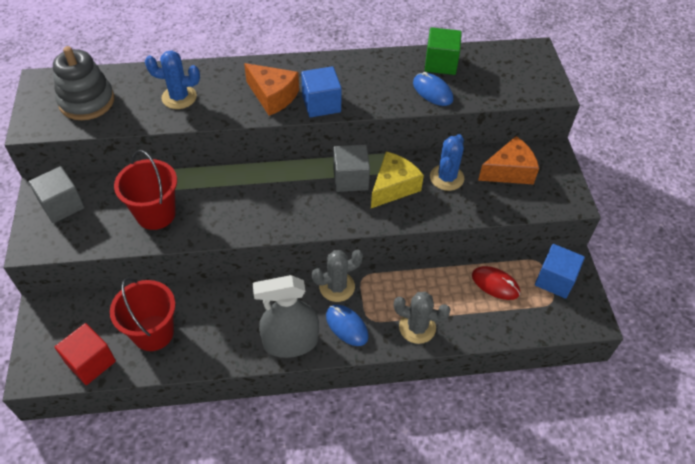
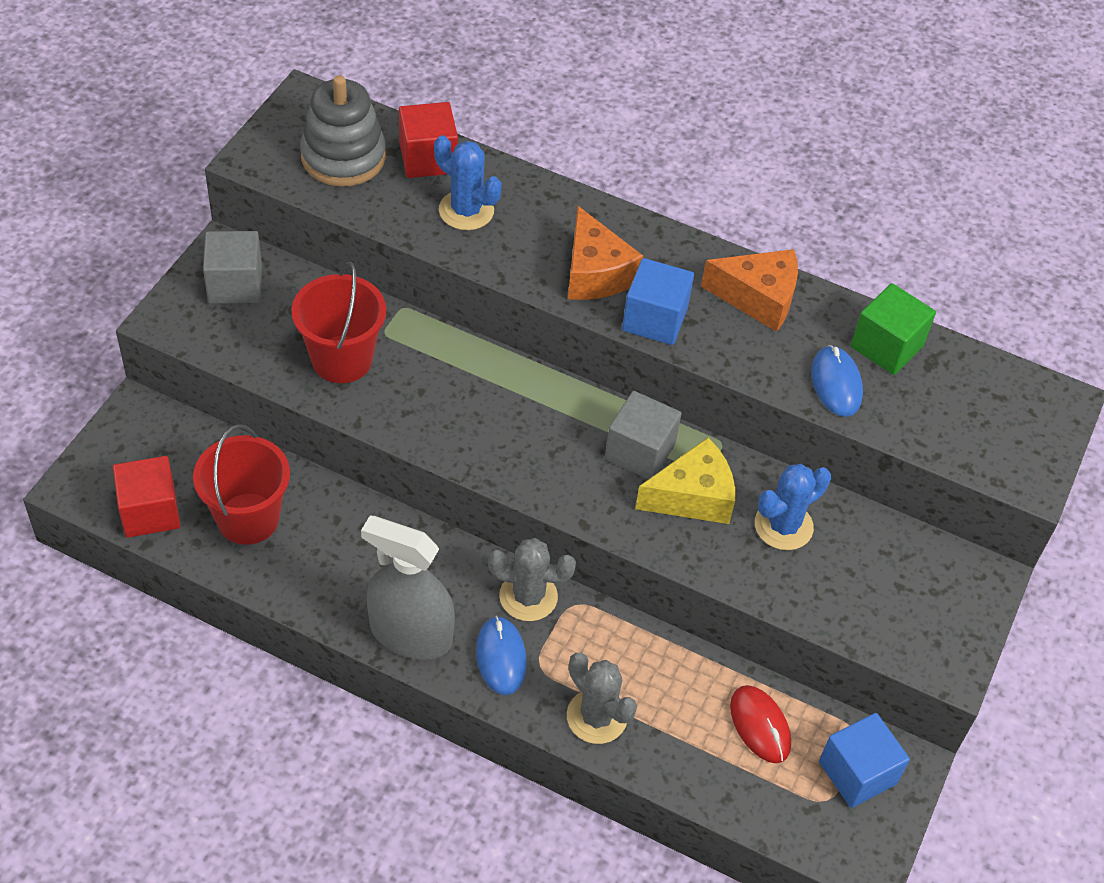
camera: 30 degrees right, 0 degrees up
(137, 81) = (428, 158): none -> red cube
(509, 171) = (889, 569): orange cheese -> orange cheese (758, 298)

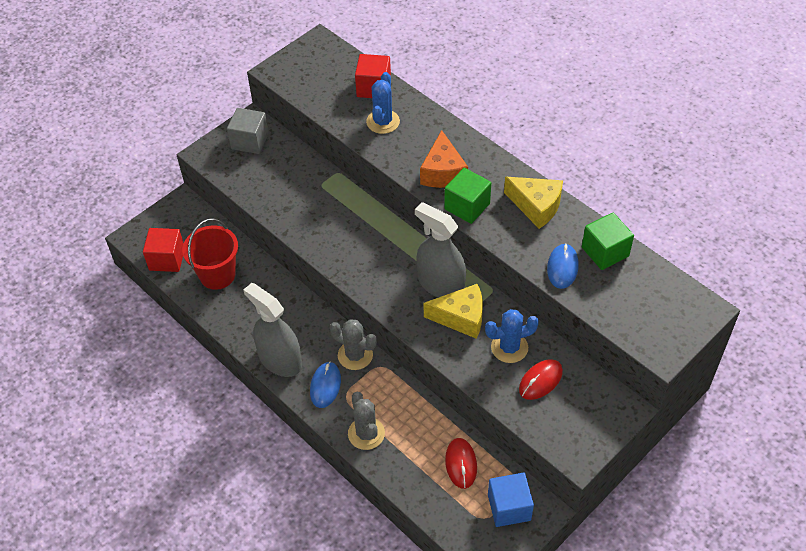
camera: 25 degrees right, 0 degrees up
(342, 359) = (291, 195): red bucket -> none
(343, 157) = (326, 78): grey stacking toy -> none
(466, 210) = (383, 122): blue cactus -> blue cactus turned 45 degrees clockwise
(640, 451) = (440, 284): grey cube -> grey spray bottle
(654, 319) = (467, 206): blue cube -> green cube
(758, 298) = (536, 206): orange cheese -> yellow cheese
(850, 565) = (540, 380): none -> red mouse

